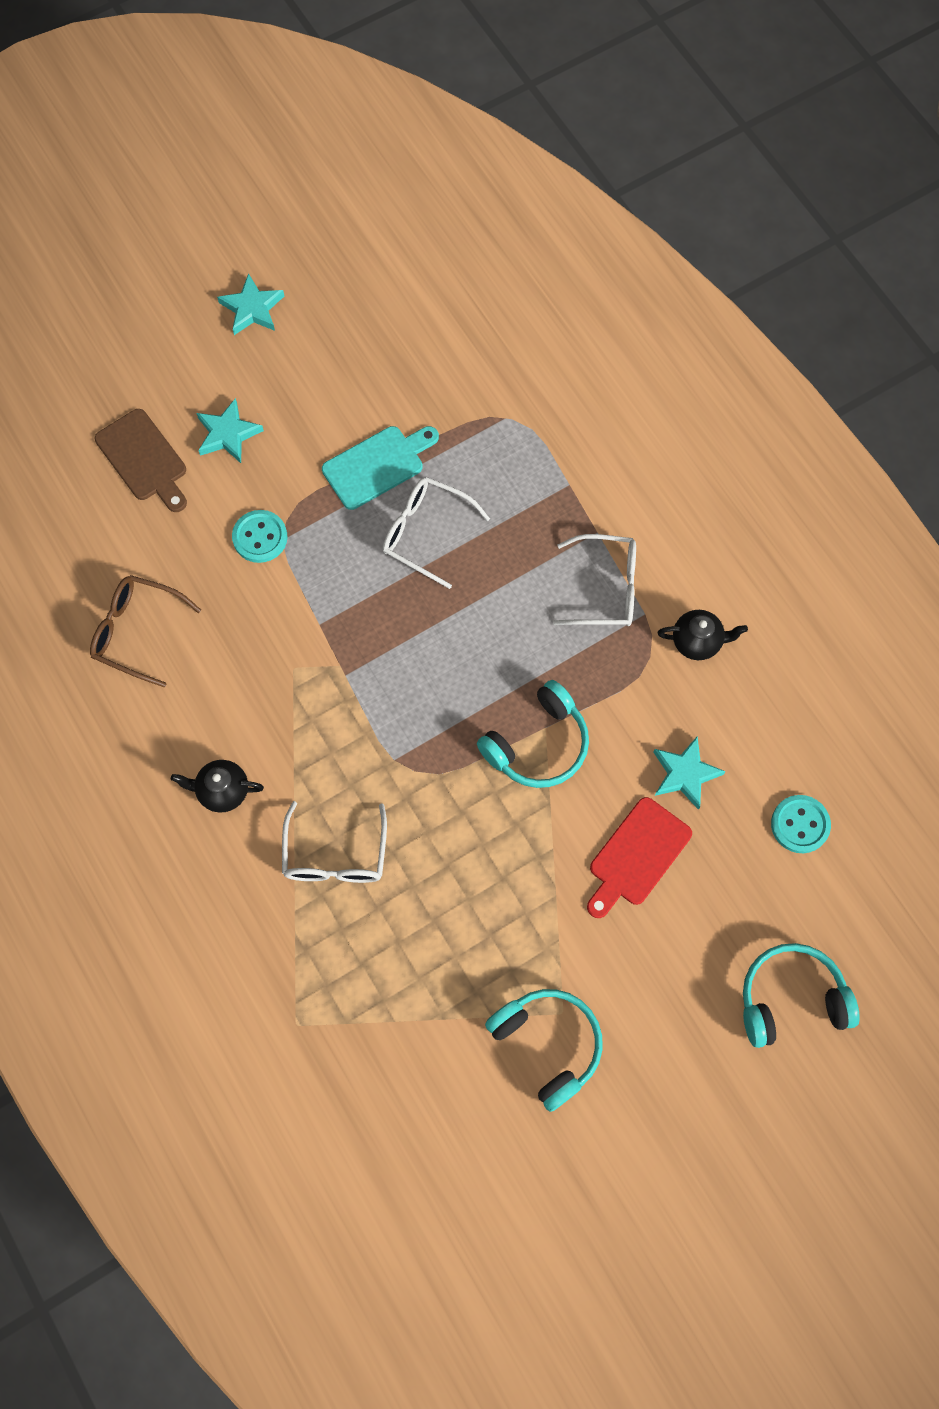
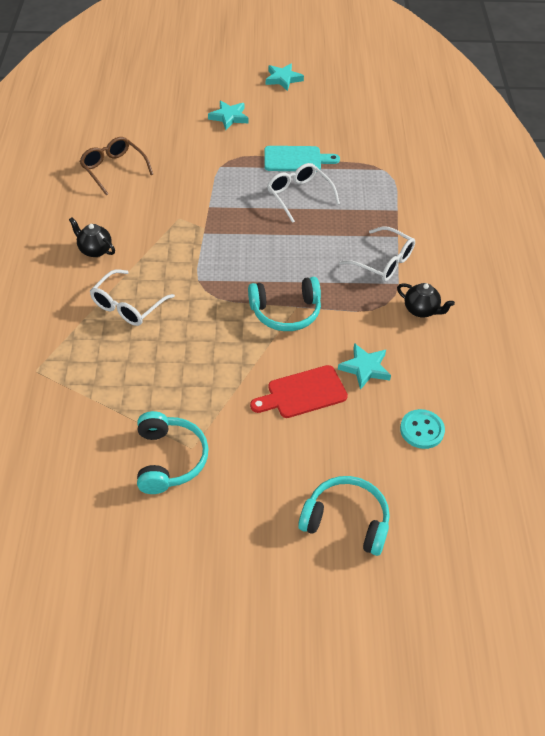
camera: 30 degrees right, 20 degrees down
(144, 459) = (179, 109): brown cutting board -> none
(260, 537) = (209, 161): turquoise button -> none

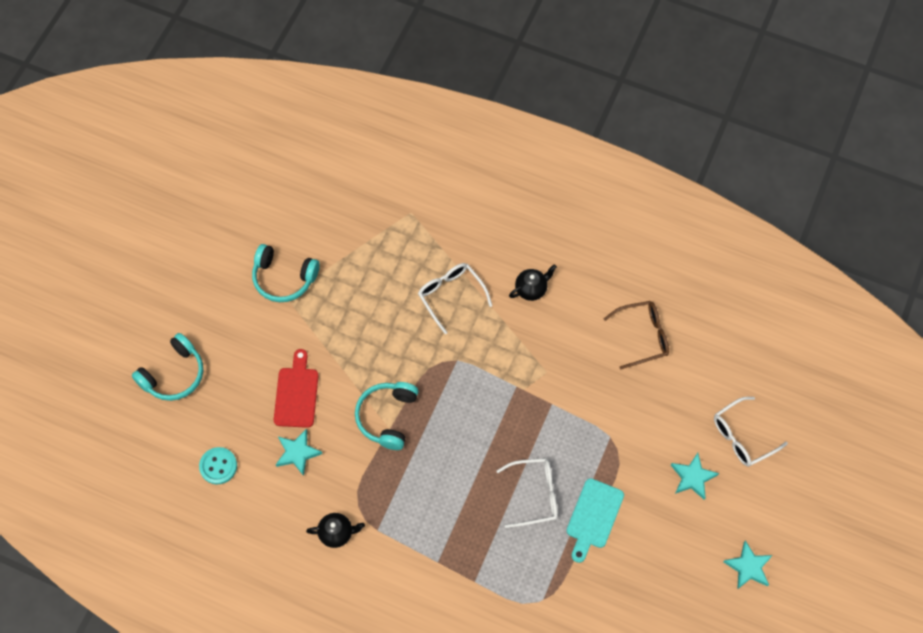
camera: 115 degrees right, 15 degrees up
(384, 262) = (409, 531): white glasses -> white glasses (742, 437)
(421, 310) = (337, 533): black teapot -> black teapot turned 150 degrees counterclockwise

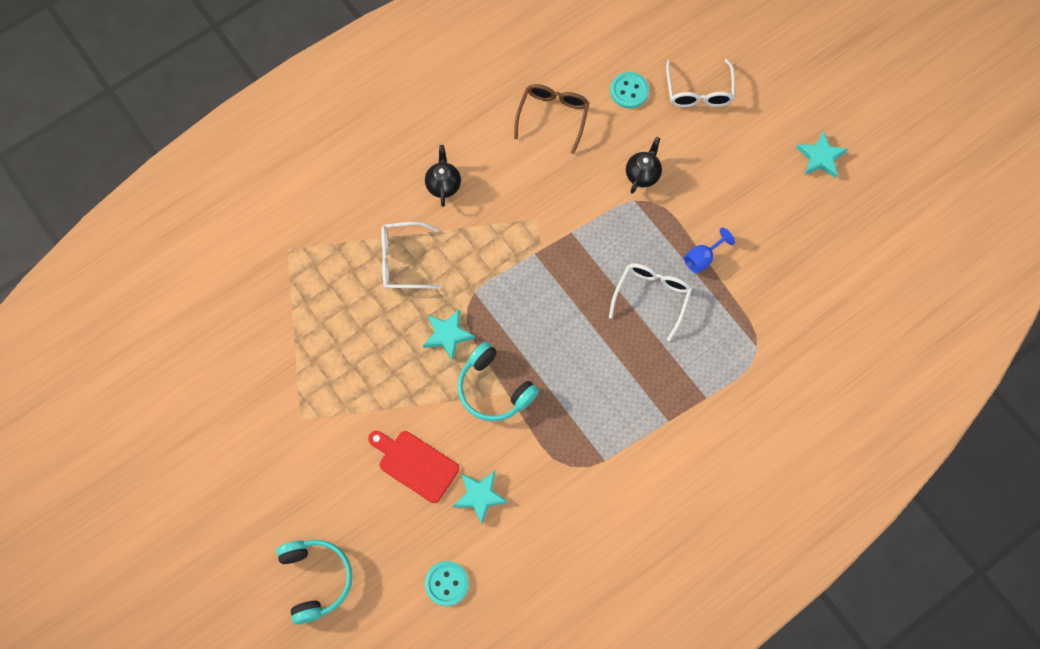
camera: 60 degrees left, 5 degrees up
(284, 278) = (279, 411): turquoise headphones -> none
(337, 533) = (586, 501): black teapot -> black teapot (642, 174)
(593, 517) = (702, 258): turquoise cutting board -> blue goblet
(692, 477) = (713, 154): turquoise star -> turquoise star (447, 335)
(705, 382) = (629, 91): none -> turquoise button

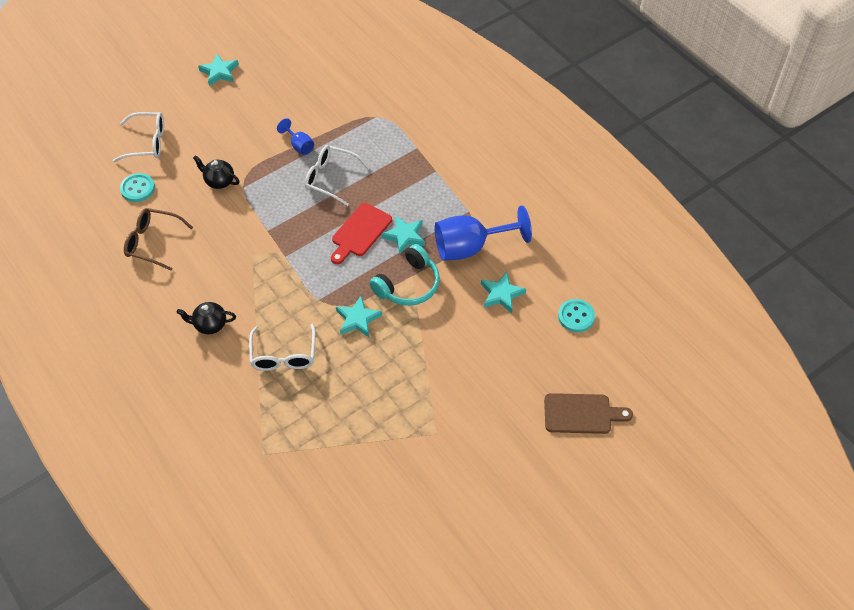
camera: 90 degrees left, 15 degrees down
(316, 579) = (581, 414): turquoise headphones -> brown cutting board
(415, 464) = (475, 341): red cutting board -> red cutting board (360, 232)
(549, 461) = (470, 247): none -> blue goblet
(564, 384) = (404, 236): none -> turquoise star

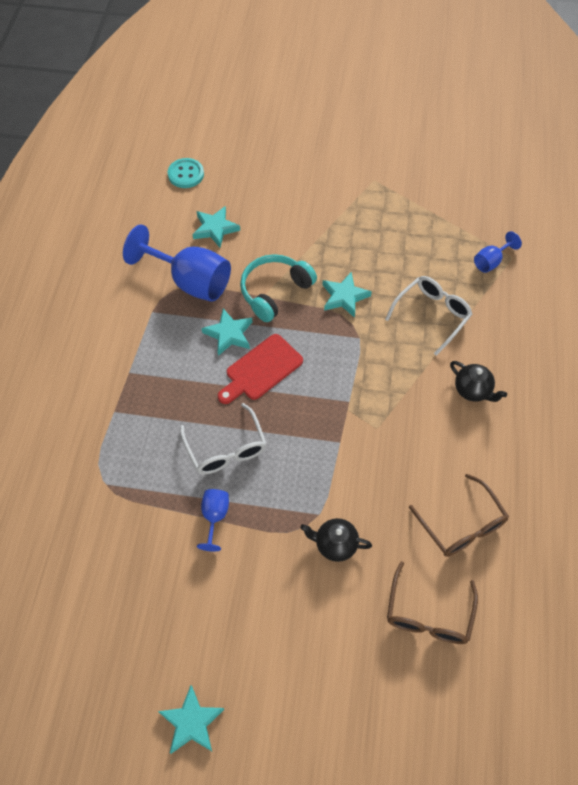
camera: 135 degrees left, 5 degrees up
(137, 188) = (428, 614): turquoise button -> brown glasses
(147, 142) = (368, 679): white glasses -> none
(219, 181) = (335, 544): black teapot -> black teapot turned 120 degrees clockwise
(276, 435) = (491, 261): none -> blue goblet
(360, 232) = (261, 369): red cutting board -> red cutting board turned 150 degrees clockwise
(408, 285) = (274, 291): turquoise headphones -> turquoise headphones turned 45 degrees counterclockwise
(581, 414) = (265, 121): brown cutting board -> none

